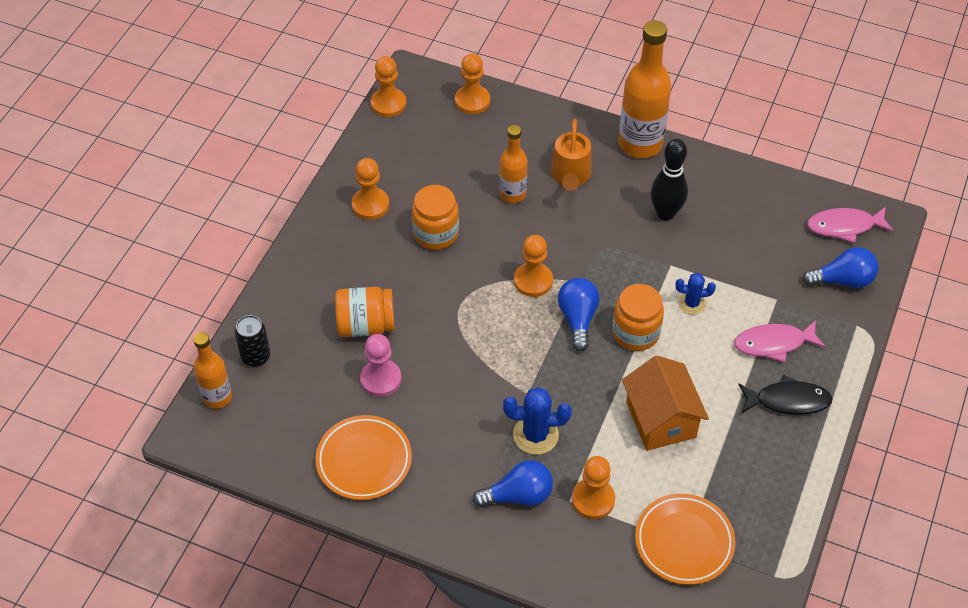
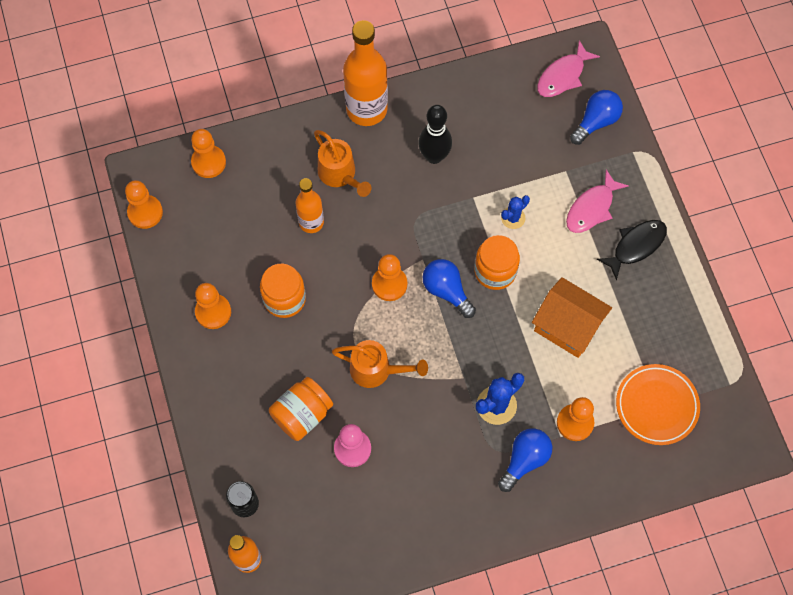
camera: 40 degrees left, 15 degrees up
(364, 460) = (398, 521): orange plate -> none
(459, 336) = (376, 370): none -> orange watering can

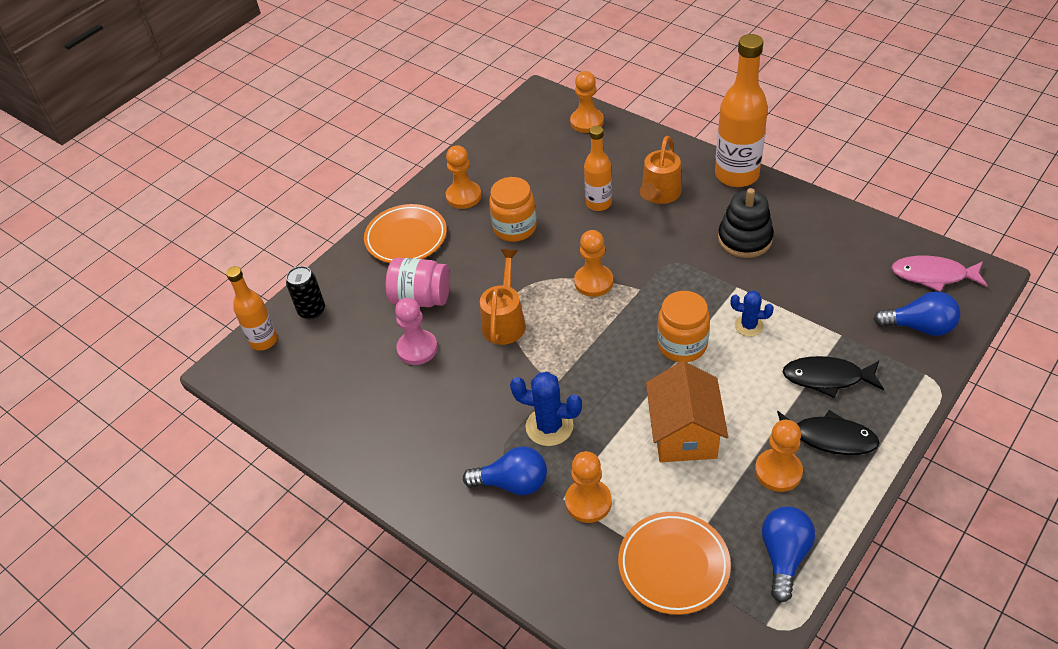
camera: 60 degrees right, 20 degrees down
(145, 212) = (510, 116): orange pawn -> orange pawn (778, 471)
(223, 385) = (406, 238): none -> orange plate
(302, 414) = (421, 298): orange jar -> pink jar
(376, 370) = (505, 321): orange watering can -> orange watering can turned 150 degrees counterclockwise
(434, 156) = (745, 239): black bowling pin -> black stacking toy
(446, 291) = (627, 323): blue light bulb -> blue light bulb (784, 556)
(592, 208) = (827, 378): pink fish -> black fish

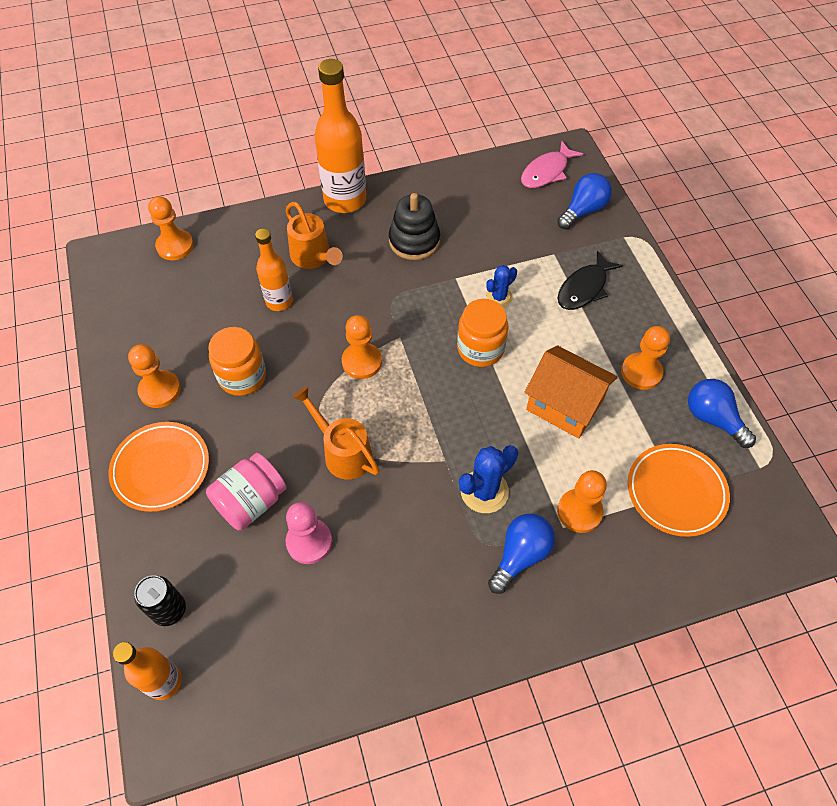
camera: 60 degrees left, 10 degrees up
(829, 438) = (635, 324): black fish -> none

